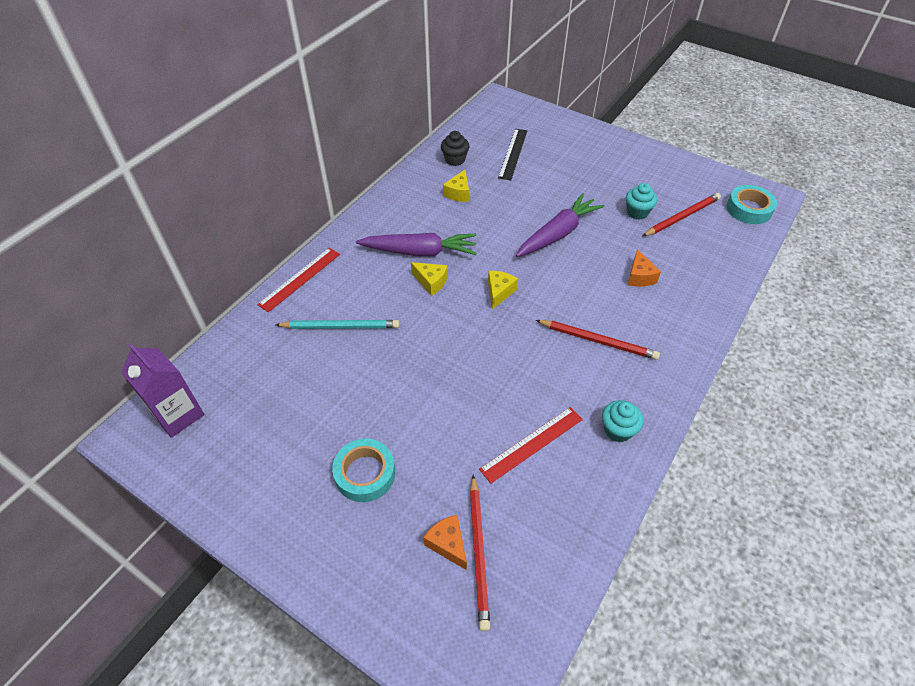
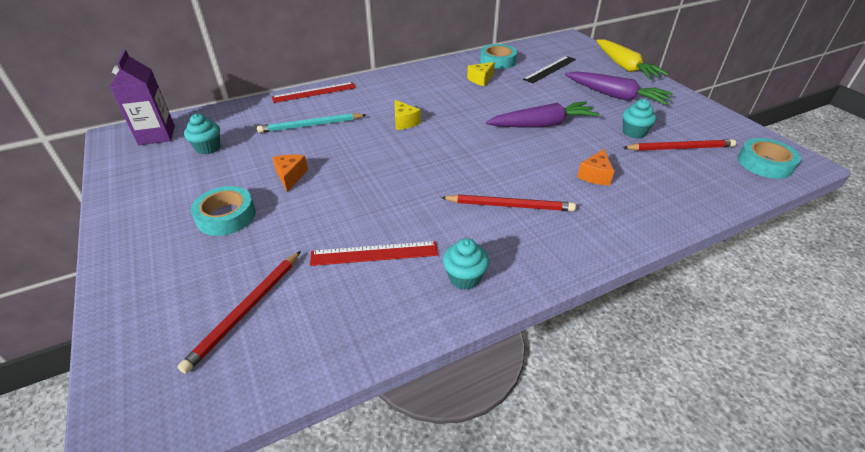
camera: 30 degrees right, 10 degrees down
(258, 404) = (208, 148): none -> turquoise cupcake
(340, 326) = (311, 125): turquoise pencil -> turquoise pencil turned 135 degrees clockwise
(420, 252) = (415, 103): purple carrot -> purple carrot (615, 96)
(448, 544) = (230, 292): orange cheese -> orange cheese (290, 176)
(455, 160) = (497, 61): black cupcake -> turquoise tape
(499, 292) = (452, 145): yellow cheese -> none
(577, 126) = (625, 67): none -> yellow carrot
(598, 341) = (510, 205): red pencil -> red pencil turned 45 degrees counterclockwise

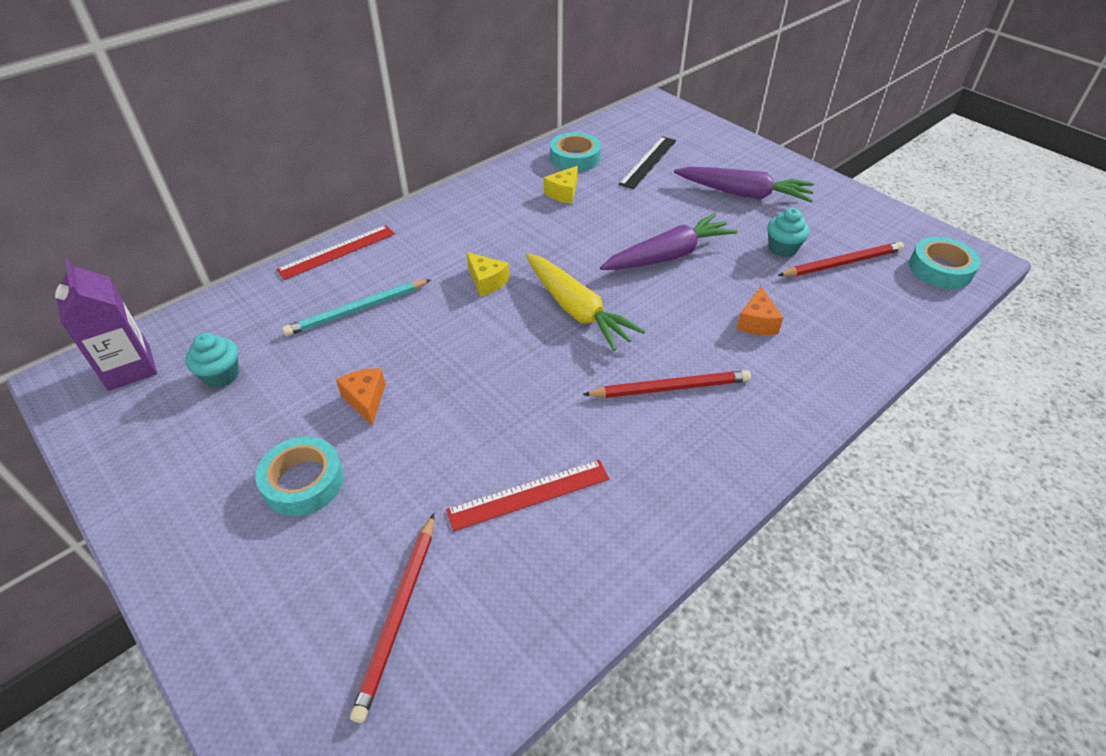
camera: 15 degrees left, 5 degrees up
(464, 278) = (652, 503): turquoise cupcake -> none
(625, 67) = (741, 144): yellow carrot -> yellow carrot (577, 310)

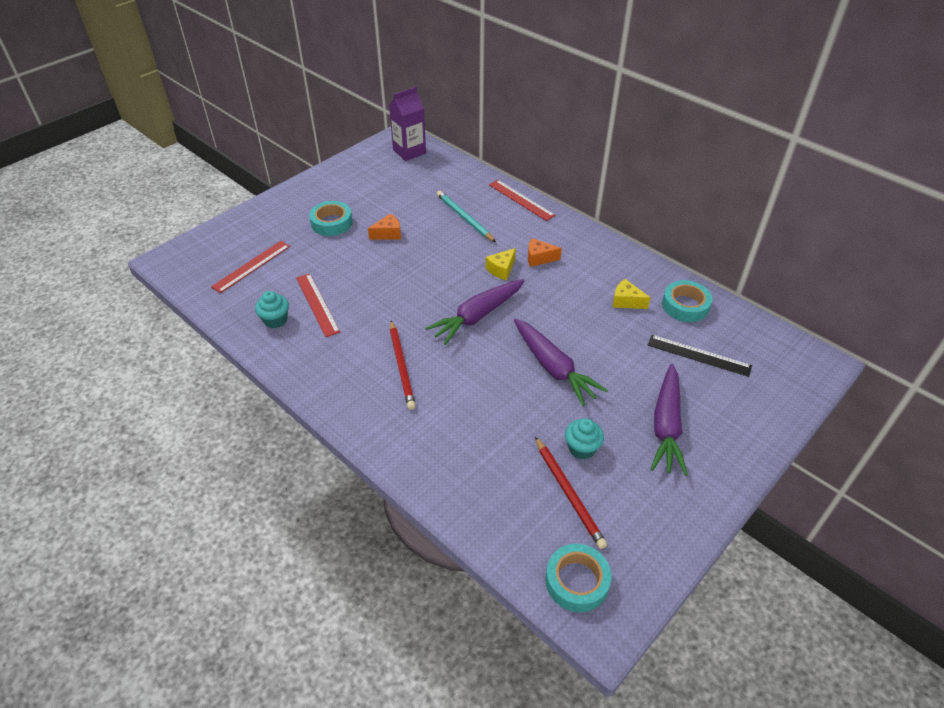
camera: 85 degrees right, 0 degrees up
(221, 375) = (405, 181): turquoise cupcake -> turquoise cupcake (275, 320)
(398, 615) = (251, 266): red pencil -> red ruler
(577, 310) = (477, 316): yellow carrot -> purple carrot
(757, 322) = (476, 420): orange cheese -> orange cheese (539, 258)

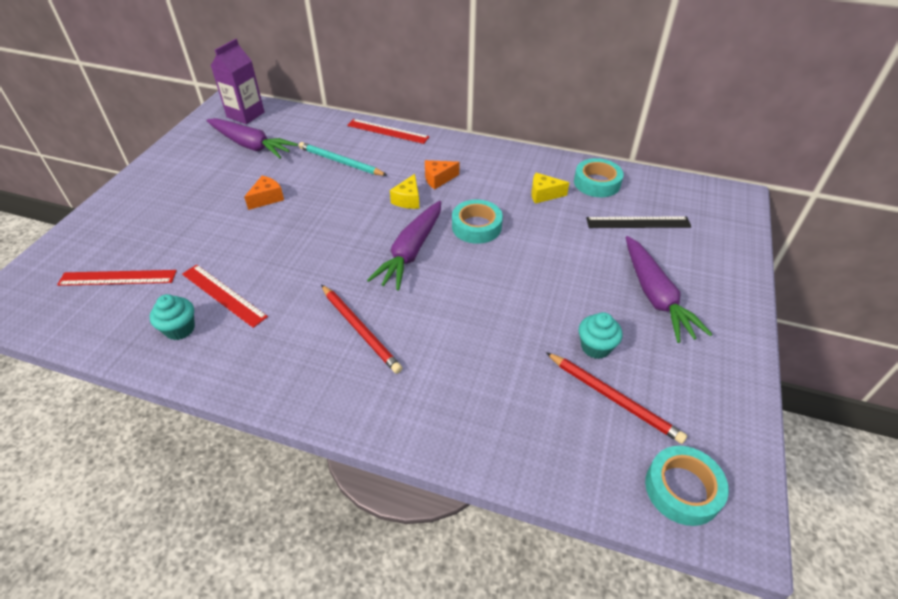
camera: 25 degrees left, 0 degrees up
(251, 266) = (117, 278): red ruler -> red ruler turned 75 degrees clockwise
(331, 223) = (195, 204): turquoise tape -> turquoise tape (476, 226)
(553, 368) = (518, 277): purple carrot -> purple carrot (251, 145)

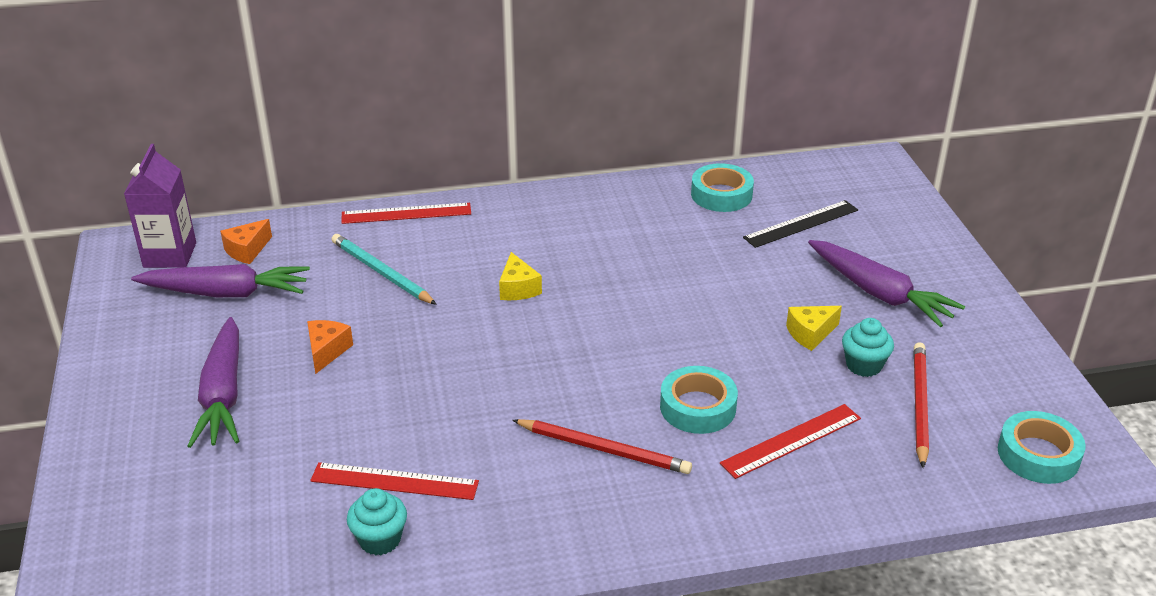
camera: 30 degrees left, 10 degrees down
(117, 278) = (221, 521): red ruler -> red ruler (791, 441)
(340, 162) = (381, 272): turquoise pencil -> turquoise pencil turned 45 degrees clockwise
(411, 252) = (580, 346): purple carrot -> purple carrot (223, 395)
(438, 179) = (532, 251): orange cheese -> orange cheese (247, 250)
(476, 226) = (630, 290): turquoise tape -> turquoise tape (698, 407)
(544, 194) = (674, 227): yellow cheese -> yellow cheese (810, 334)
(614, 398) = (919, 405): red pencil -> red pencil turned 90 degrees counterclockwise

